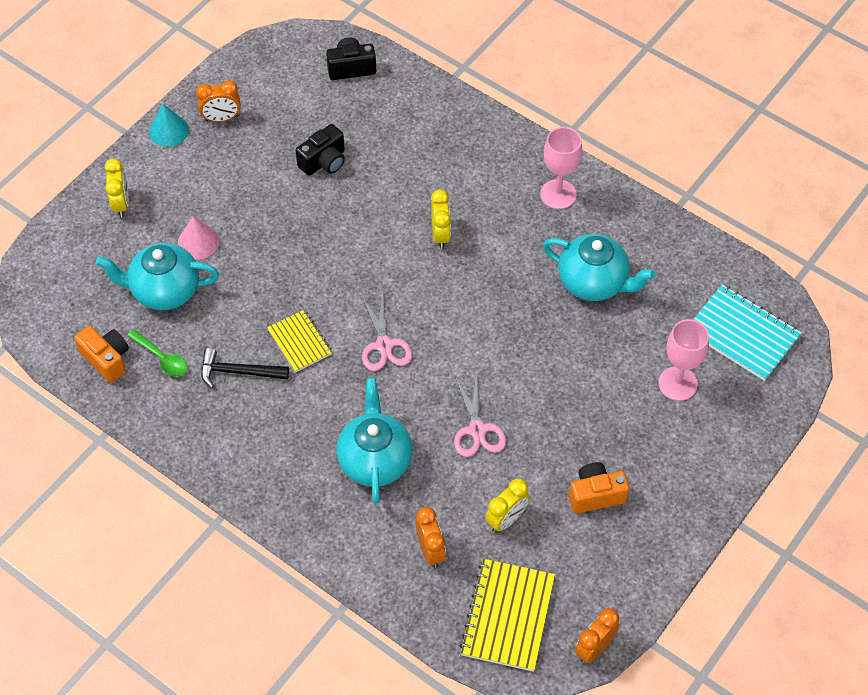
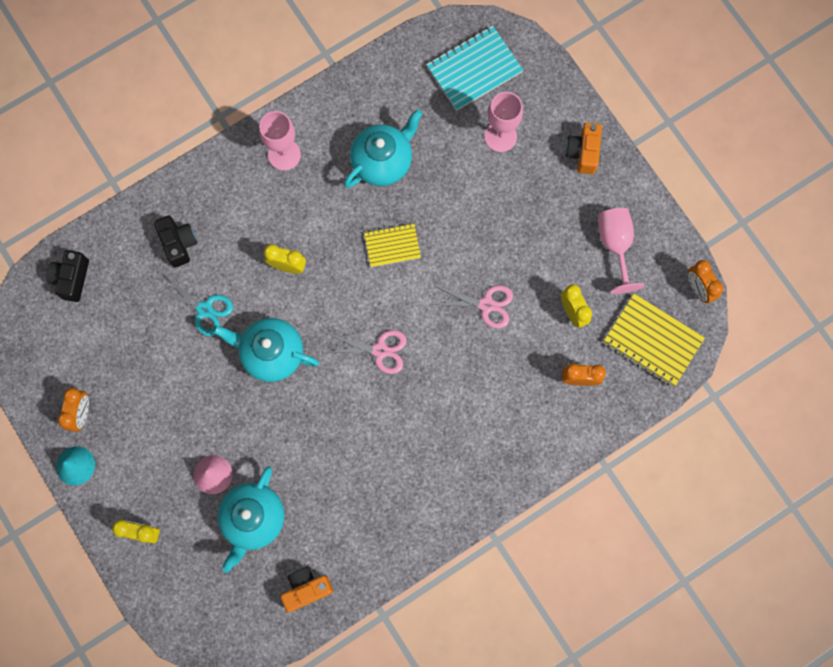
camera: 70 degrees left, 20 degrees up
(162, 358) = (323, 540): green spoon -> none
(238, 372) = (361, 479): black hammer -> none
(299, 342) = (350, 419): yellow notebook -> yellow notebook (392, 245)
(324, 161) = (169, 337): black camera -> black camera (178, 243)
(364, 181) = (204, 309): none -> turquoise scissors
(375, 460) = (485, 394): turquoise teapot -> turquoise teapot (271, 353)
(595, 495) = (575, 237): orange camera -> orange camera (583, 152)
(605, 540) = (615, 245): none -> pink goblet

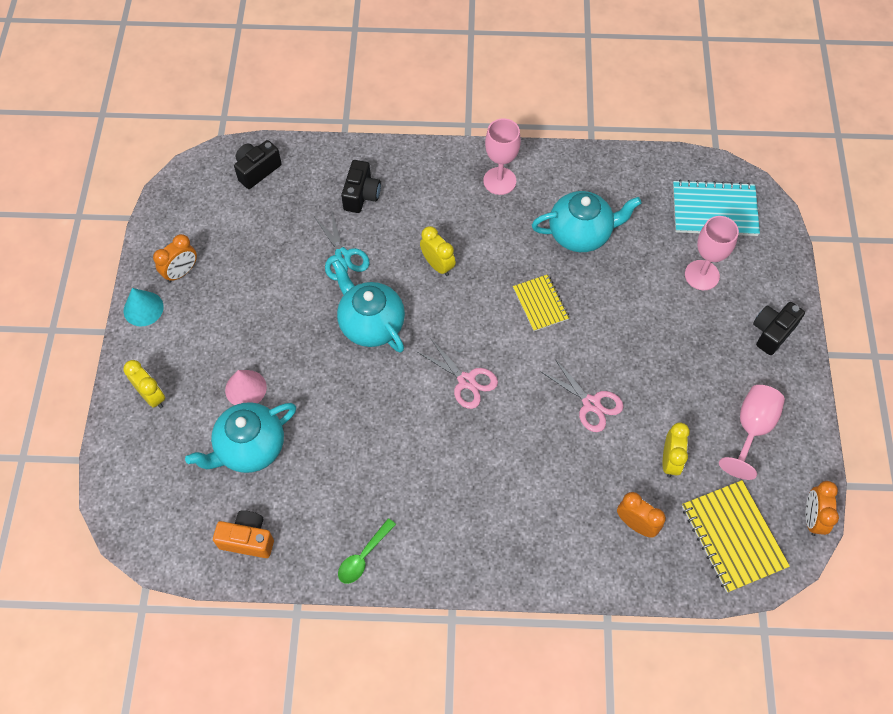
camera: 35 degrees right, 15 degrees down
(392, 245) = (540, 304): yellow notebook -> yellow notebook turned 45 degrees clockwise
(401, 541) = (363, 557): none -> green spoon
(583, 152) = (772, 332): orange camera -> black camera

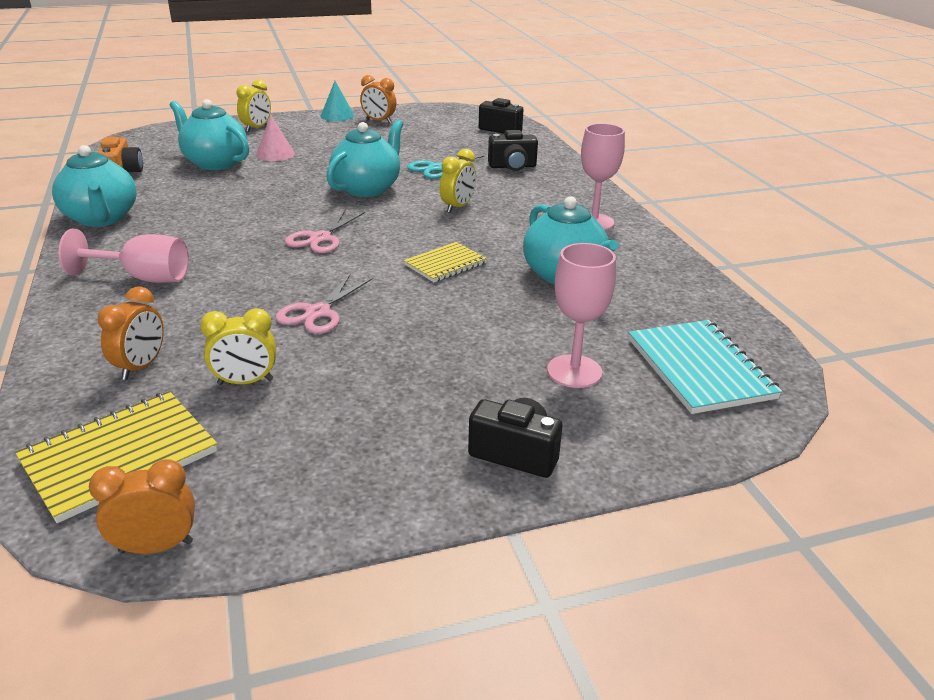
camera: 70 degrees right, 30 degrees down
(363, 557) = (102, 218): green spoon -> turquoise teapot
(751, 429) = (321, 453): pink goblet -> pink goblet (144, 278)

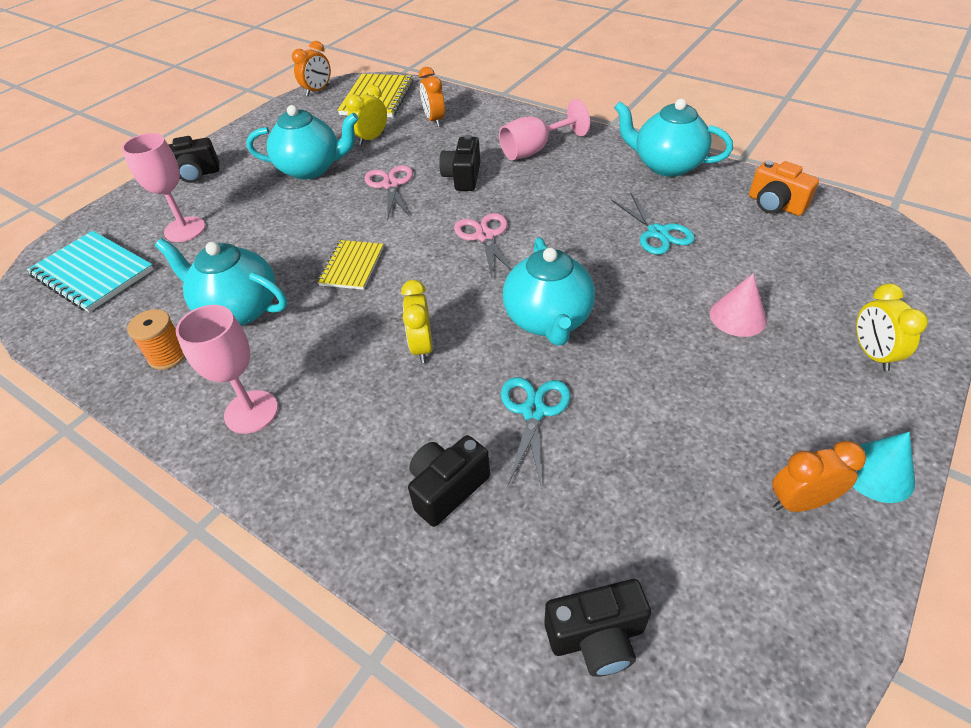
camera: 145 degrees right, 15 degrees up
(215, 163) = (750, 265): turquoise teapot -> turquoise teapot (311, 169)
(218, 192) = (657, 233): none -> turquoise scissors
(248, 286) = (463, 177): none -> black camera
(639, 270) = (168, 355): none -> orange spool

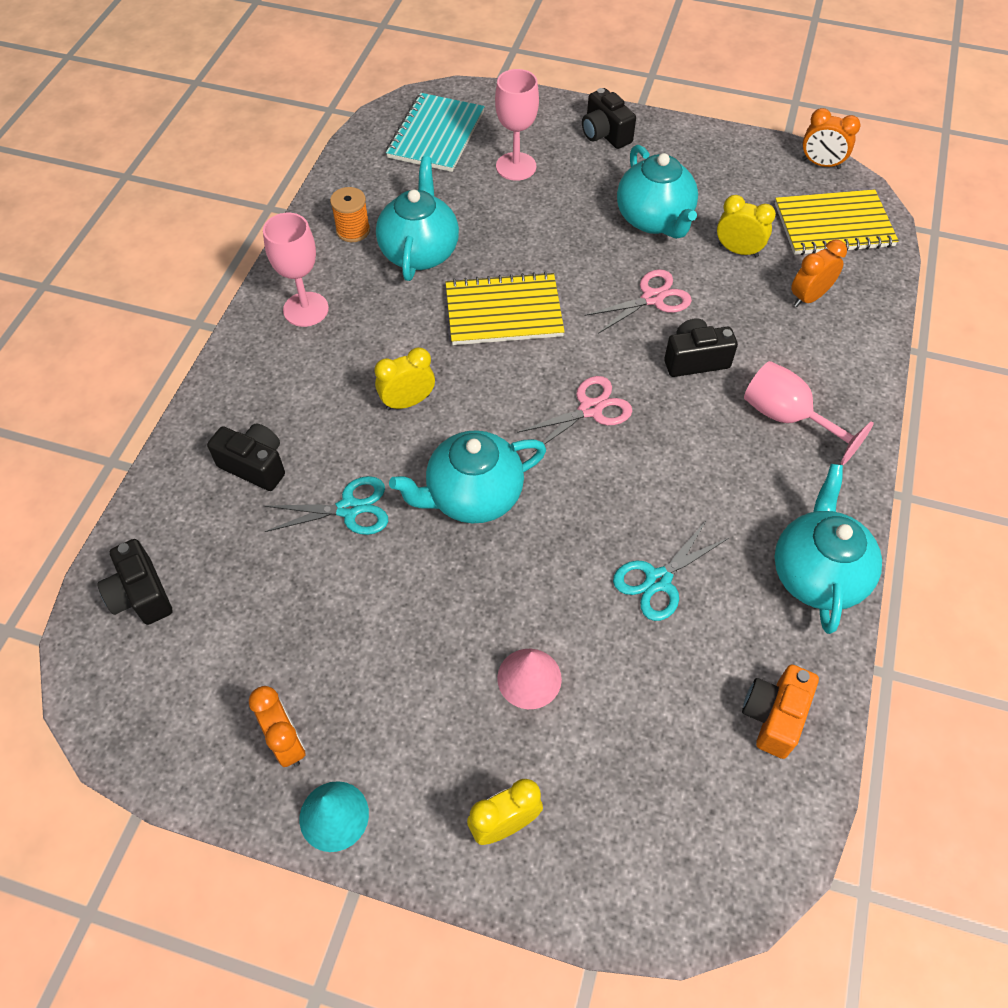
camera: 70 degrees right, 10 degrees up
(352, 266) = (503, 312): yellow notebook -> yellow notebook, size x1.60

